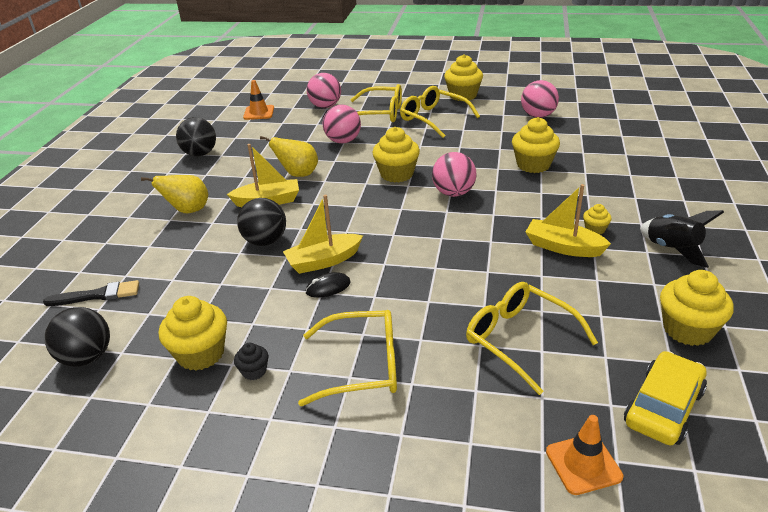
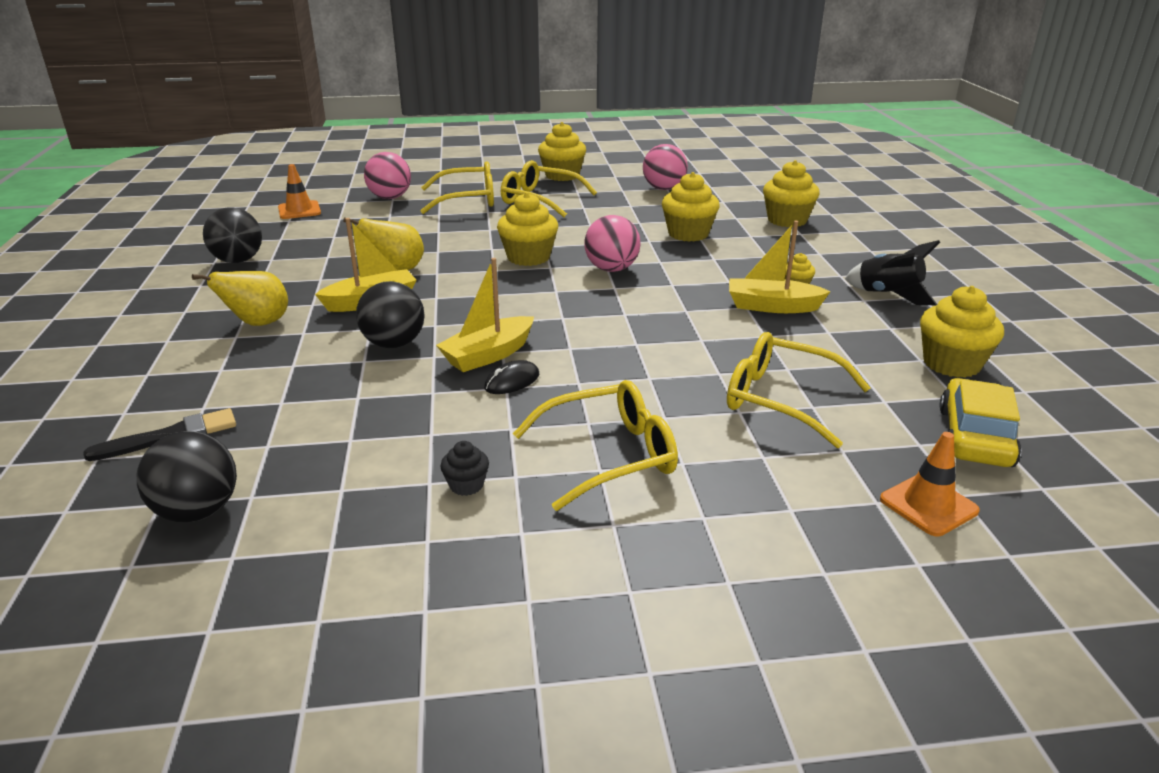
camera: 20 degrees left, 5 degrees down
(201, 354) = (376, 478): yellow cupcake -> yellow cupcake (787, 220)
(343, 141) = (436, 230): pink ball -> none

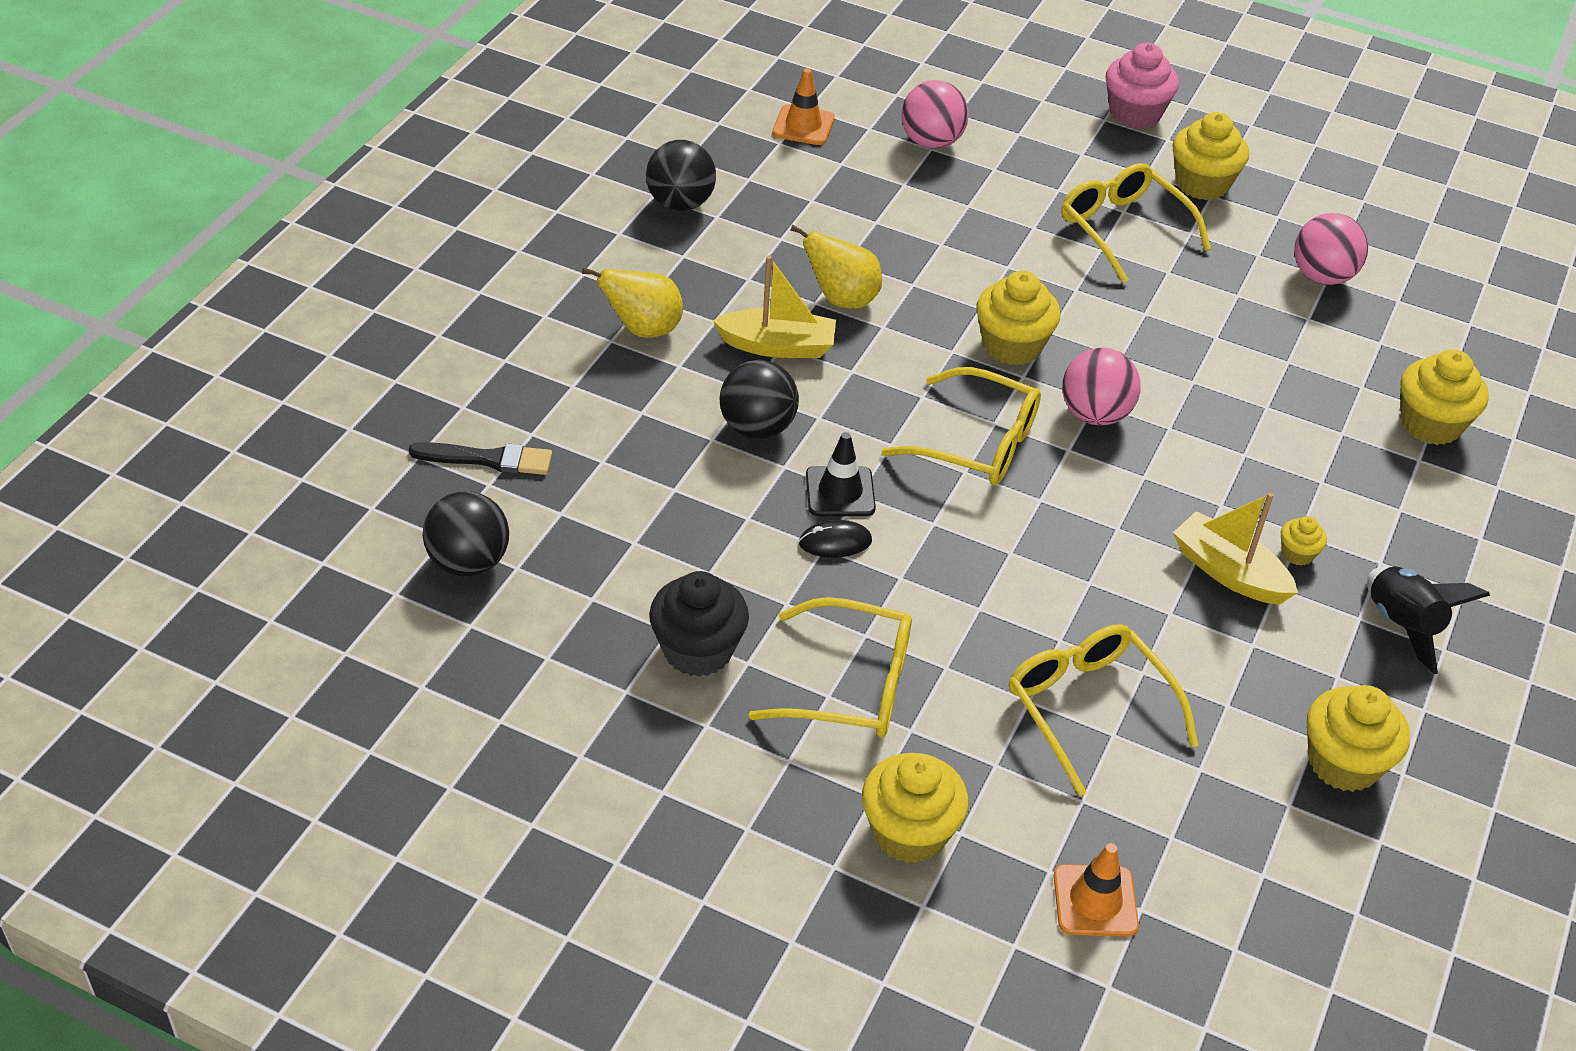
camera: 30 degrees right, 15 degrees up
(466, 485) = (698, 650): black cupcake -> black cupcake, size x2.00
(467, 200) = (1027, 189): yellow glasses -> yellow glasses (977, 443)
(488, 355) = (840, 492): yellow boat -> black traffic cone
(497, 163) = (1135, 113): none -> pink cupcake
(688, 234) = (1259, 391): yellow cupcake -> yellow cupcake (909, 832)
(974, 437) = (1241, 861): yellow car -> none

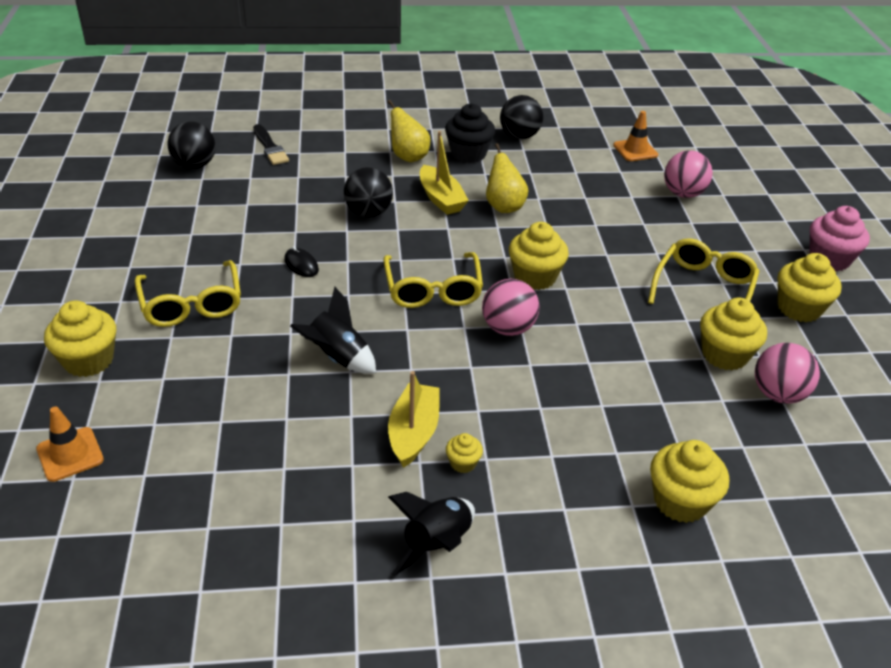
camera: 60 degrees right, 5 degrees down
(698, 650) = (182, 247): black cupcake -> black cupcake (468, 154)
(840, 492) = (343, 254): black traffic cone -> none
(1057, 583) = (337, 357): none -> black rocket
(1089, 709) = (236, 403): yellow glasses -> none
(1343, 763) = (266, 547): yellow cupcake -> yellow cupcake (724, 355)

